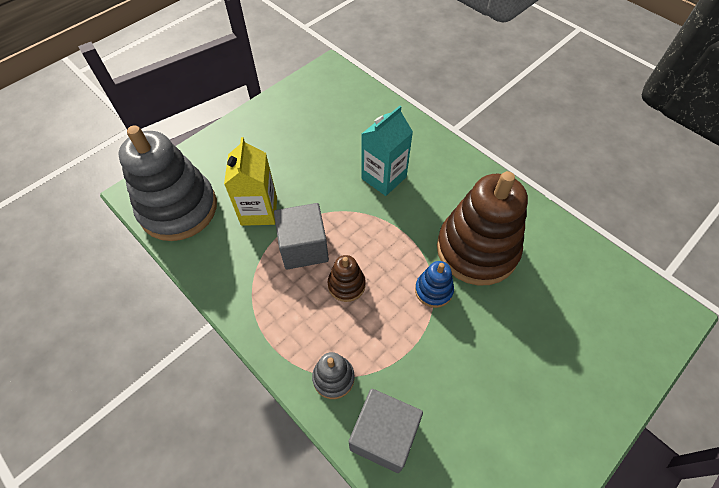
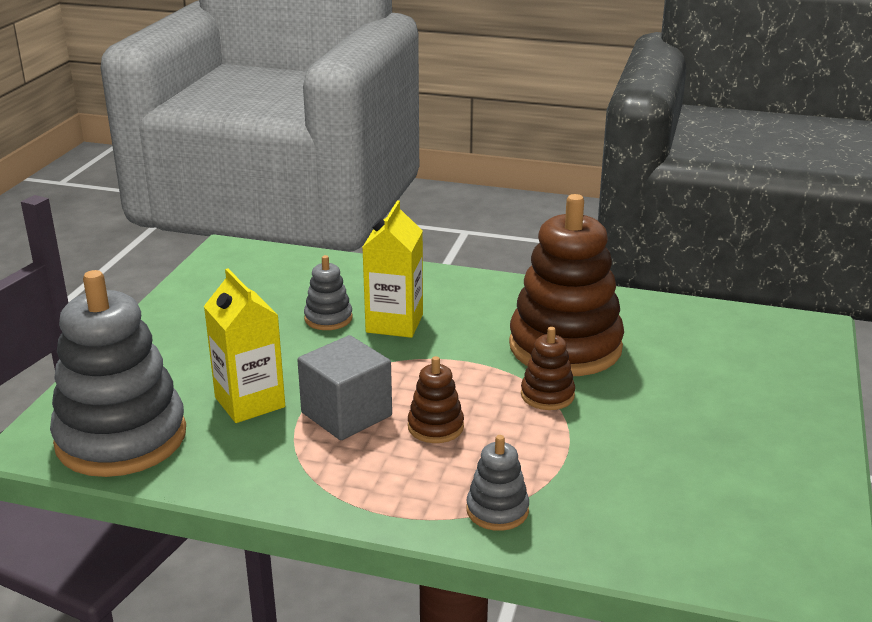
camera: 30 degrees left, 30 degrees down
(348, 156) = (328, 318): none -> grey stacking toy
(383, 435) = (605, 533): grey cube -> none
(384, 178) = (394, 323): turquoise carton -> yellow carton
(433, 290) = (547, 395): blue stacking toy -> brown stacking toy

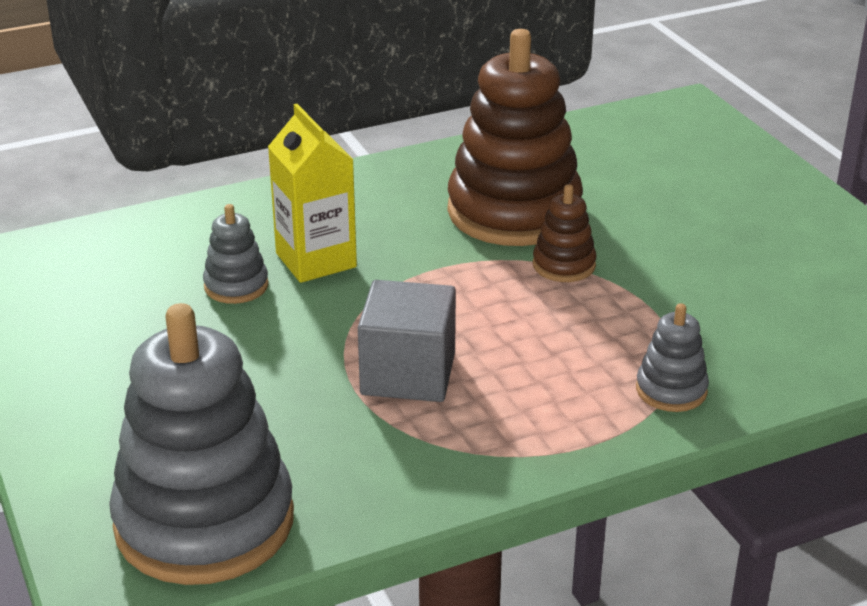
camera: 40 degrees left, 5 degrees up
(250, 402) = (289, 412): yellow carton -> none
(435, 427) = (510, 343): brown stacking toy -> none

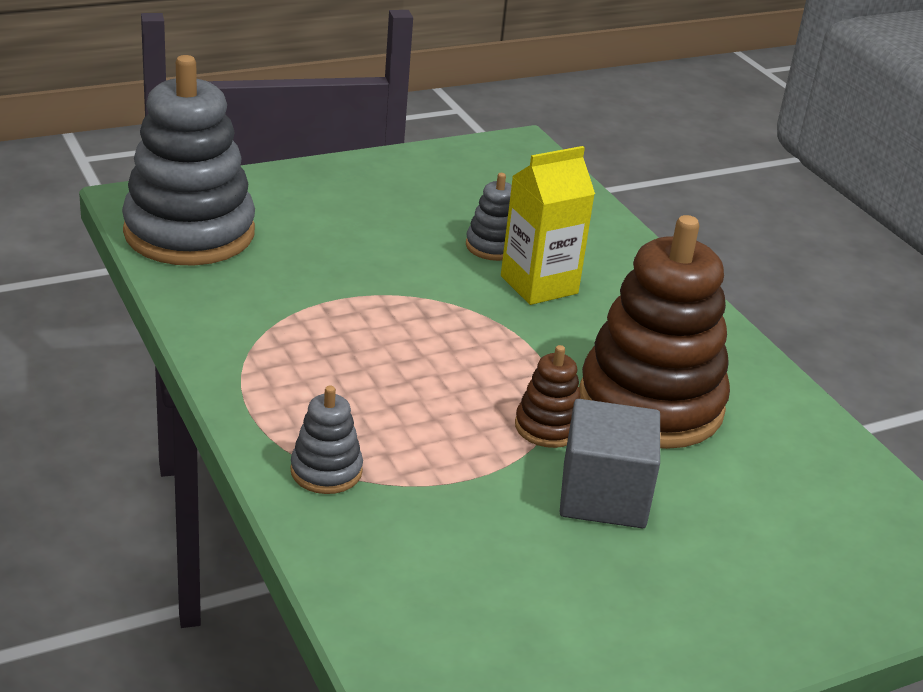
camera: 85 degrees right, 0 degrees up
(408, 374) = (361, 324): grey cube -> grey cube (603, 496)

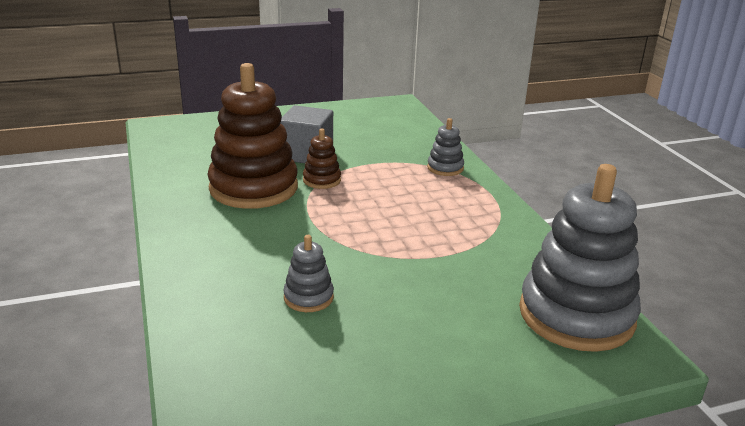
camera: 170 degrees left, 5 degrees down
(539, 285) = (285, 262): yellow carton -> none

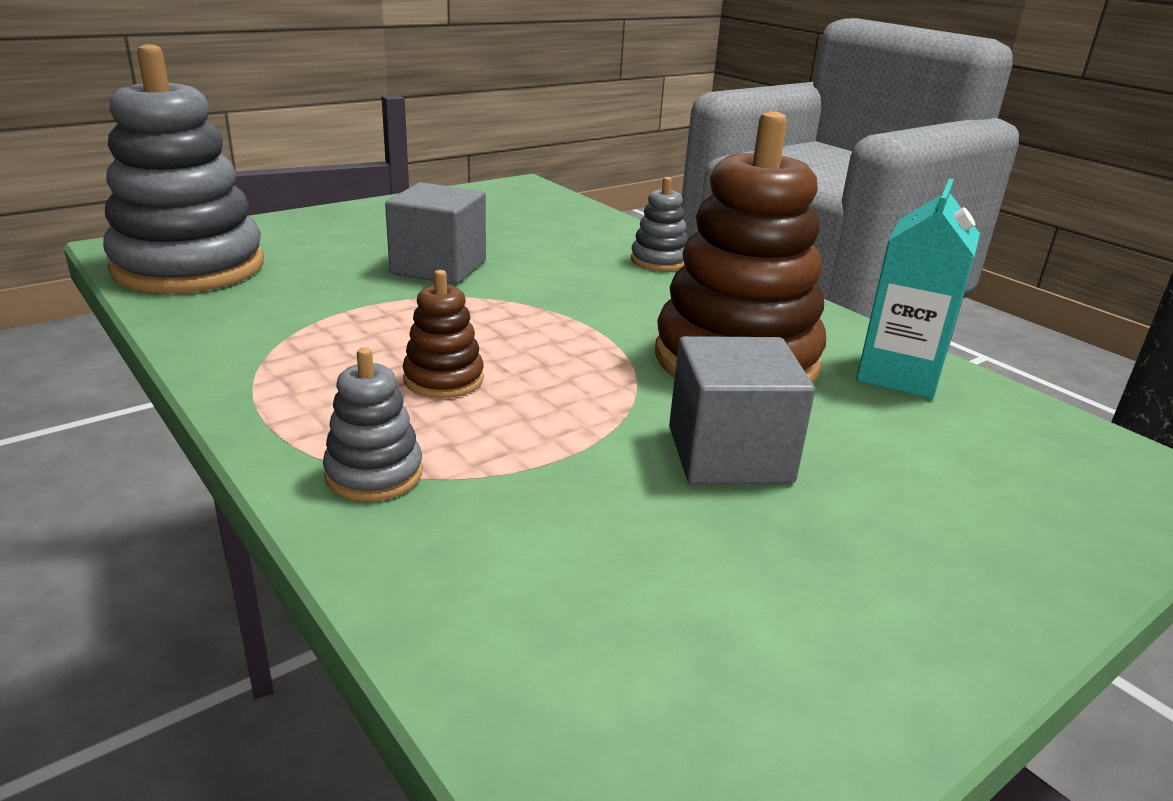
camera: 160 degrees right, 0 degrees up
(184, 170) = (899, 375): none -> turquoise carton
(308, 297) = (520, 252): grey stacking toy -> grey stacking toy (659, 261)
(322, 180) = (635, 394): brown stacking toy -> brown stacking toy (443, 379)
(383, 287) = (439, 267): none -> grey cube

